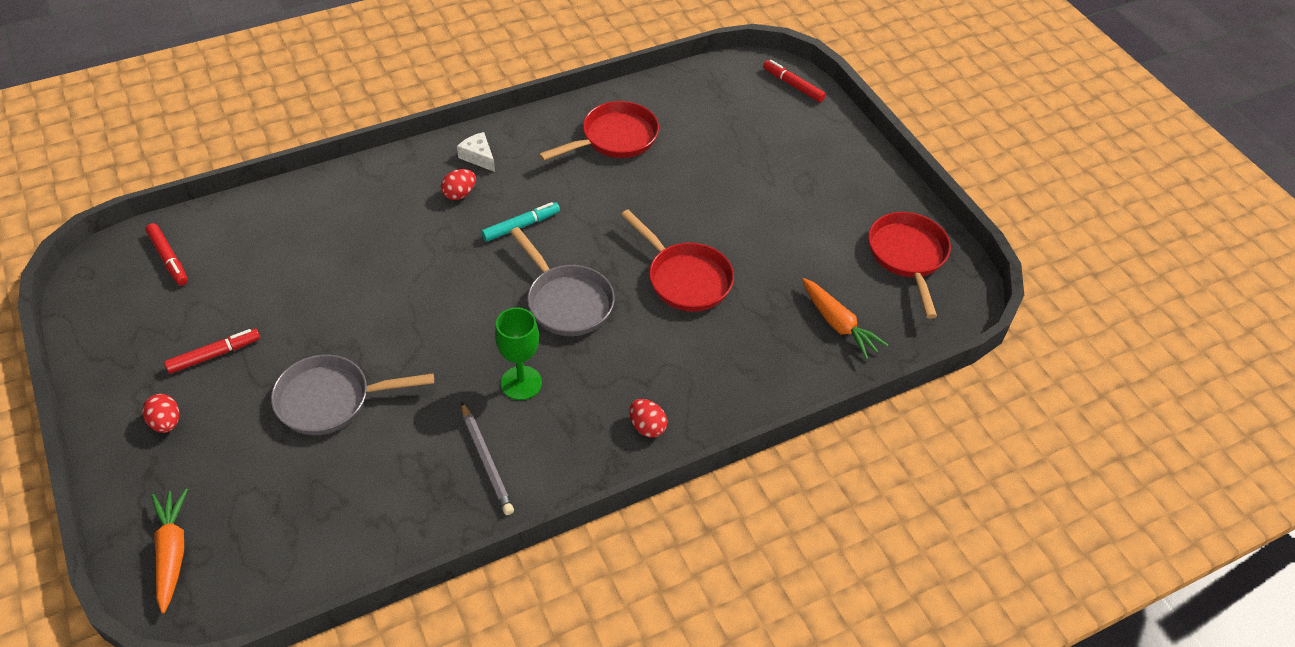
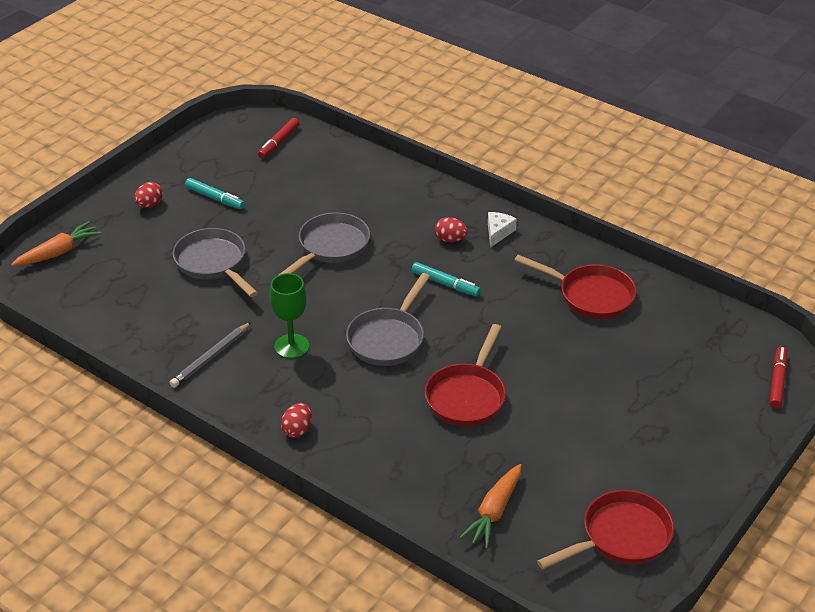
camera: 65 degrees right, 10 degrees down
(214, 355) = (215, 198): red marker -> turquoise marker
(392, 288) = (330, 247): none -> grey pan

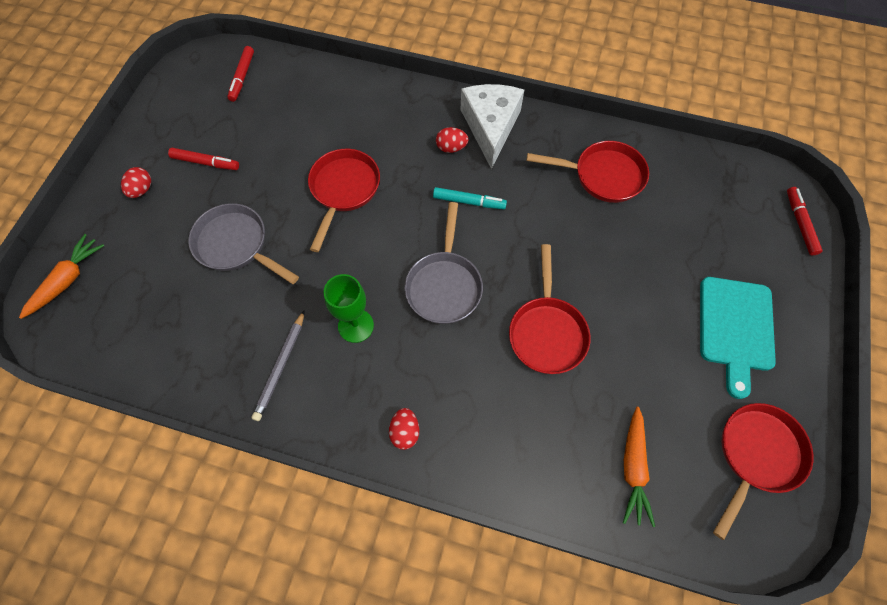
camera: 20 degrees left, 25 degrees up
(215, 198) = (205, 163): turquoise marker -> red marker
(330, 247) = (343, 190): grey pan -> red pan
(498, 232) = (490, 127): white cheese -> white cheese, size x2.12
(657, 442) = (735, 328): none -> turquoise cutting board

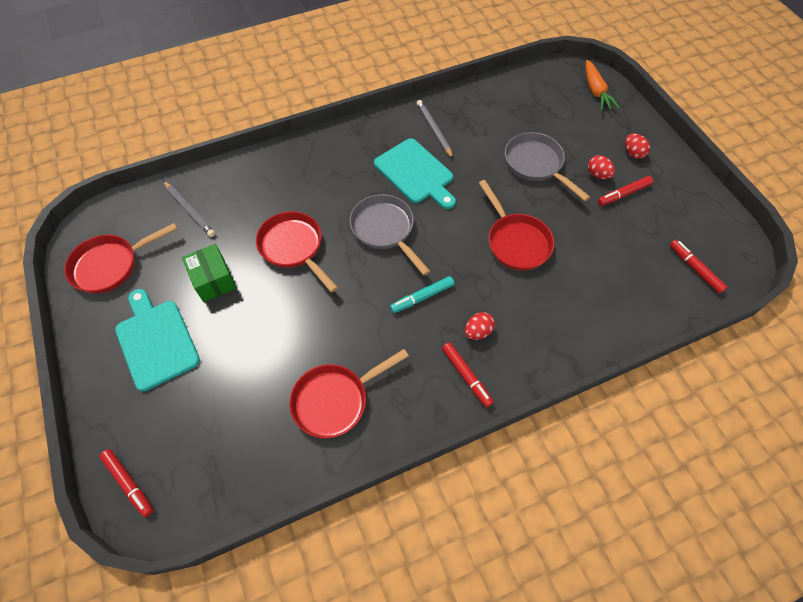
camera: 140 degrees right, 5 degrees down
(236, 245) = (536, 165): grey pan -> grey pan turned 120 degrees counterclockwise
(356, 326) = (415, 173): green goblet -> turquoise cutting board
(405, 432) = (336, 147): red egg -> red egg (597, 174)
(490, 127) = (466, 376): white cheese -> red marker
(633, 468) = (189, 210): orange carrot -> grey pencil
(649, 354) = (213, 280): none -> green box
(756, 455) = (111, 265): red pan -> red pan turned 60 degrees clockwise

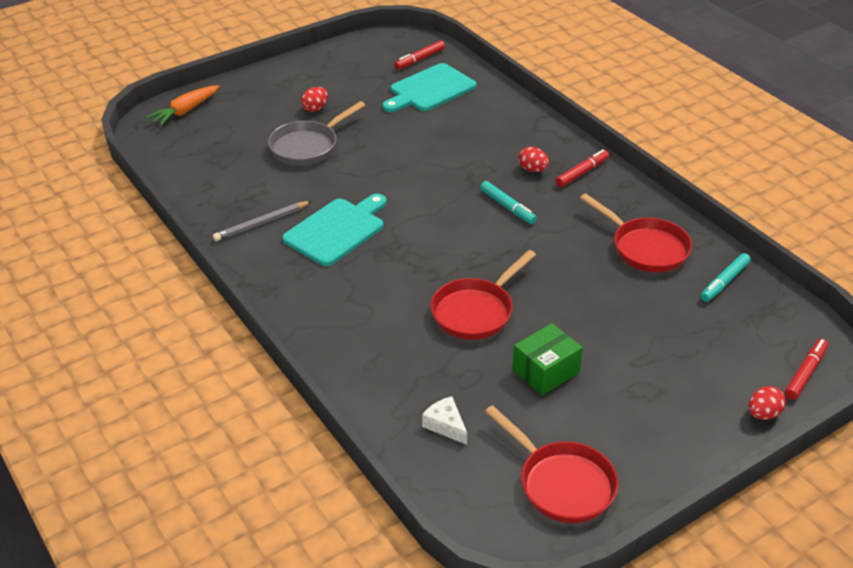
camera: 100 degrees left, 20 degrees down
(156, 341) = (646, 401): turquoise cutting board -> turquoise cutting board (429, 89)
(189, 210) = (445, 425): grey pencil -> white cheese
(266, 458) = (724, 282): none -> turquoise marker
(385, 230) = (428, 243): grey pan -> none
(516, 241) = (418, 154): red pan -> none
(596, 91) = (185, 111): orange carrot -> orange carrot turned 150 degrees clockwise
(623, 194) = (339, 94): red marker -> none
(633, 153) = (281, 88): red egg -> red egg (763, 414)

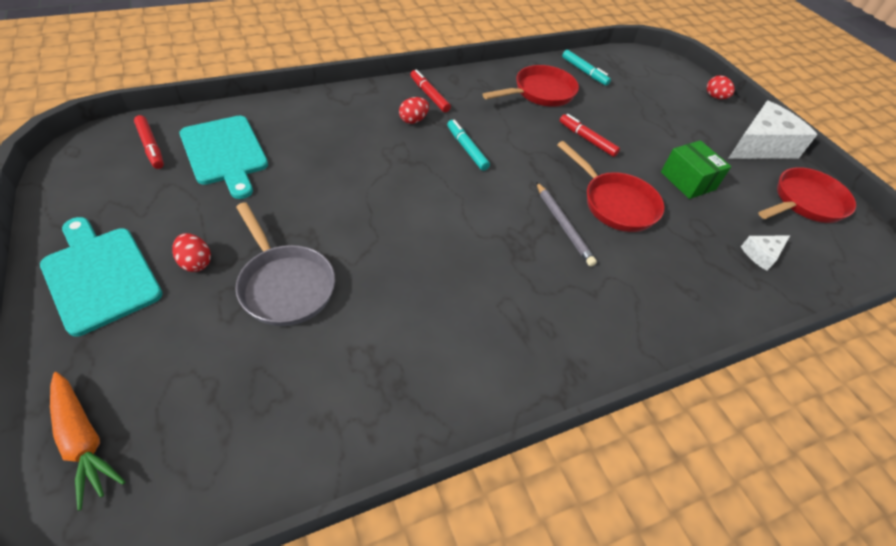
camera: 85 degrees left, 10 degrees up
(261, 223) = (440, 360): grey pencil -> grey pencil (563, 225)
(337, 230) = (473, 283): turquoise cutting board -> turquoise cutting board (100, 275)
(507, 207) = (467, 149): turquoise marker -> turquoise marker turned 90 degrees counterclockwise
(667, 453) = (761, 145): none -> white cheese
(805, 373) = (675, 71): red marker -> red marker (587, 139)

